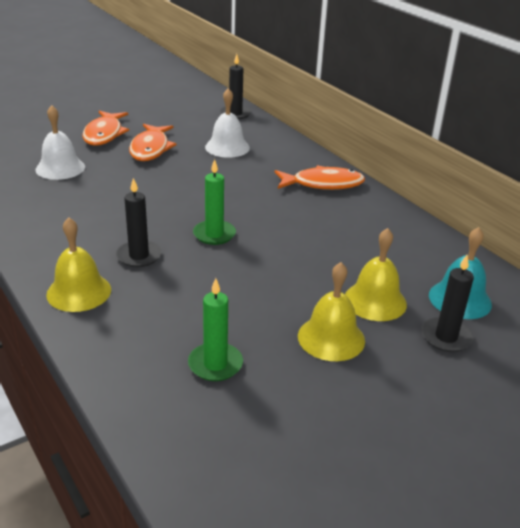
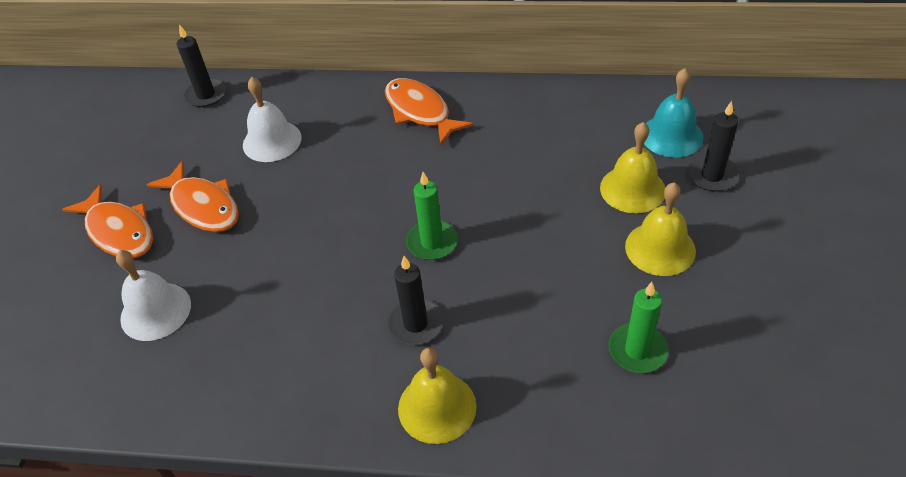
camera: 45 degrees left, 15 degrees up
(323, 184) = (420, 111): orange fish -> orange fish turned 75 degrees counterclockwise

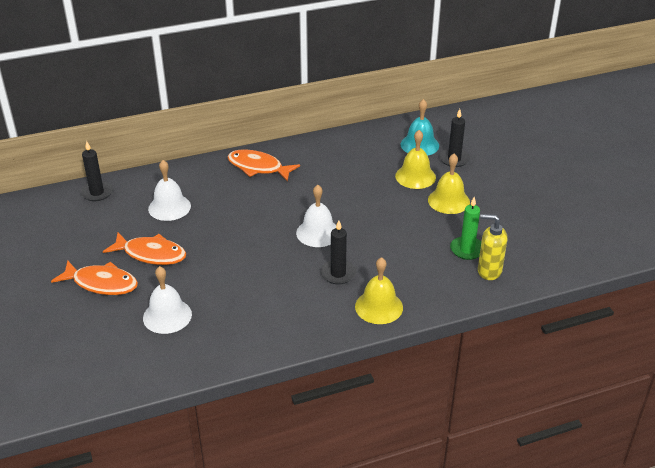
camera: 30 degrees left, 10 degrees down
(432, 242) = (318, 232): green candle -> white bell
(650, 405) = (489, 271): none -> yellow soap dispenser

